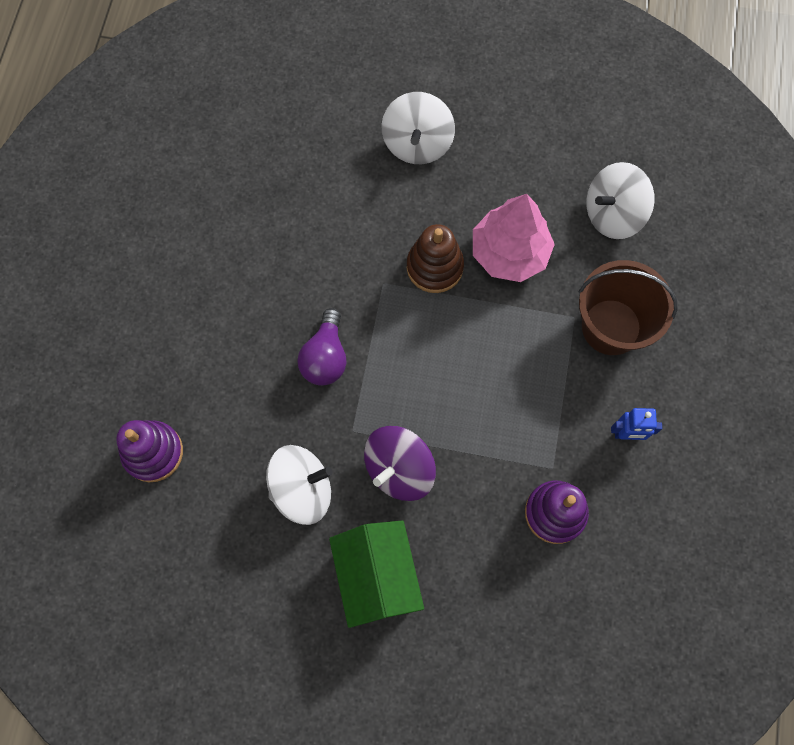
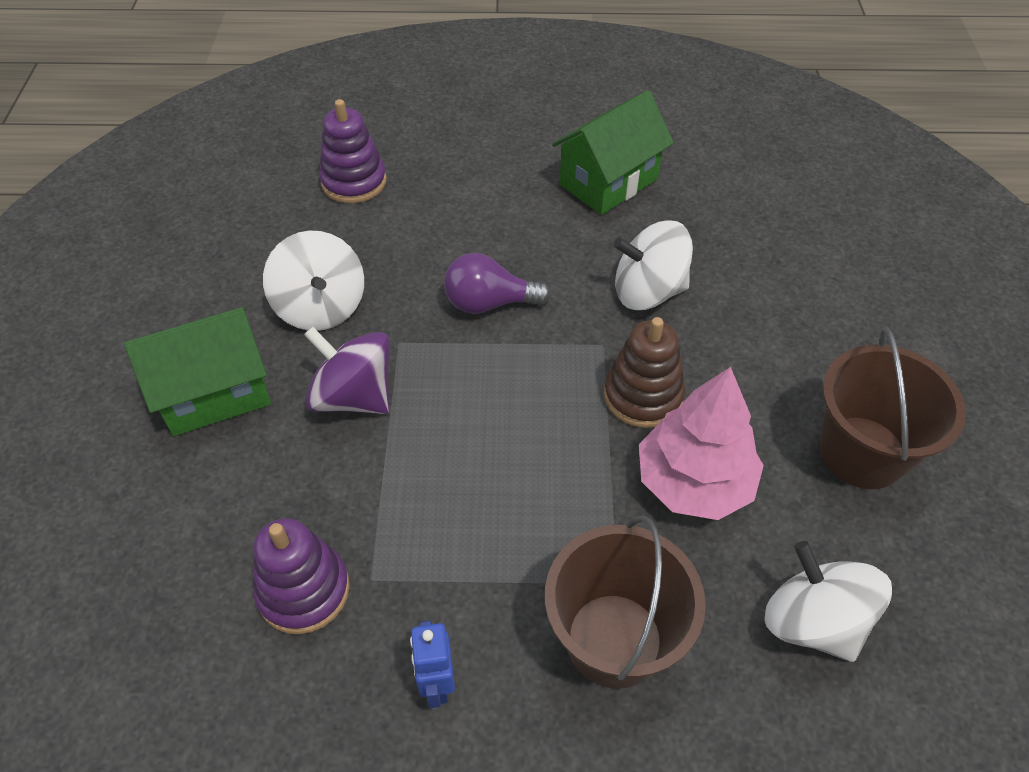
camera: 80 degrees right, 20 degrees down
(207, 239) = (608, 182): none -> green house
(417, 143) = (818, 352): white spinning top -> white spinning top (648, 291)
(503, 146) = (862, 452): none -> brown bucket

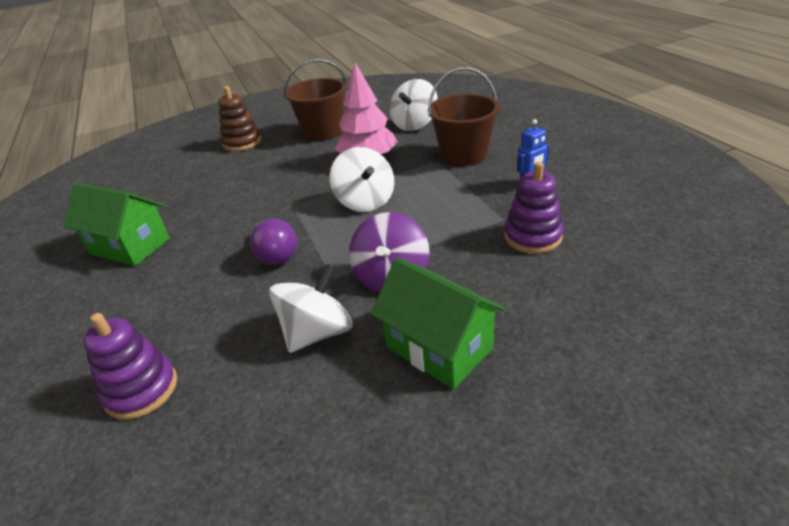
camera: 110 degrees left, 15 degrees down
(642, 396) = (323, 183): brown stacking toy -> brown stacking toy (242, 142)
(648, 291) = (241, 203): white spinning top -> white spinning top (365, 201)

